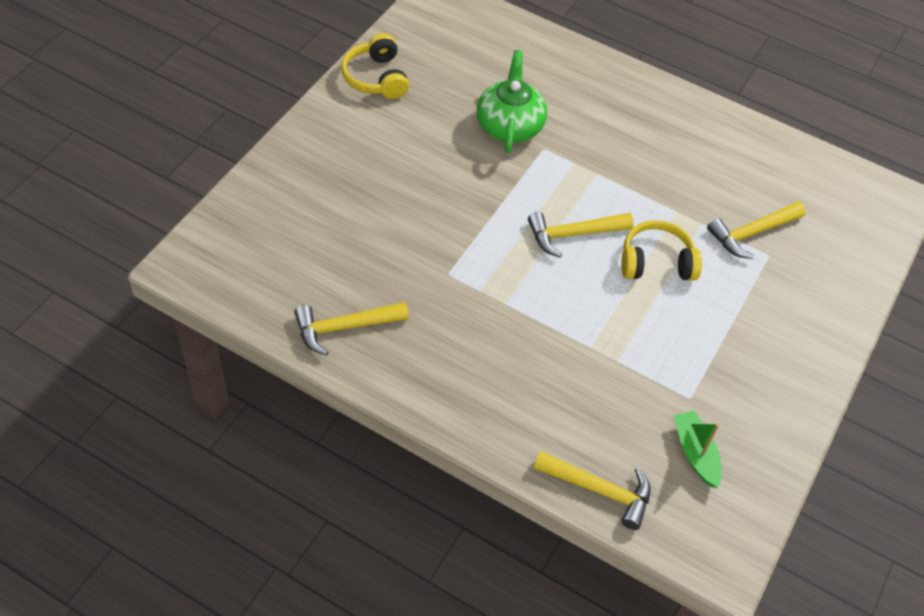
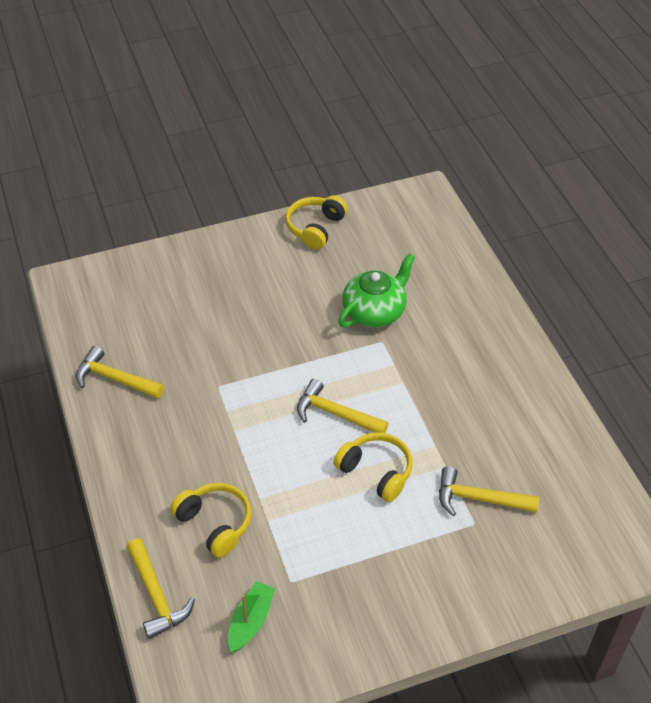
camera: 45 degrees right, 5 degrees down
(579, 394) = (215, 523): none -> yellow headphones

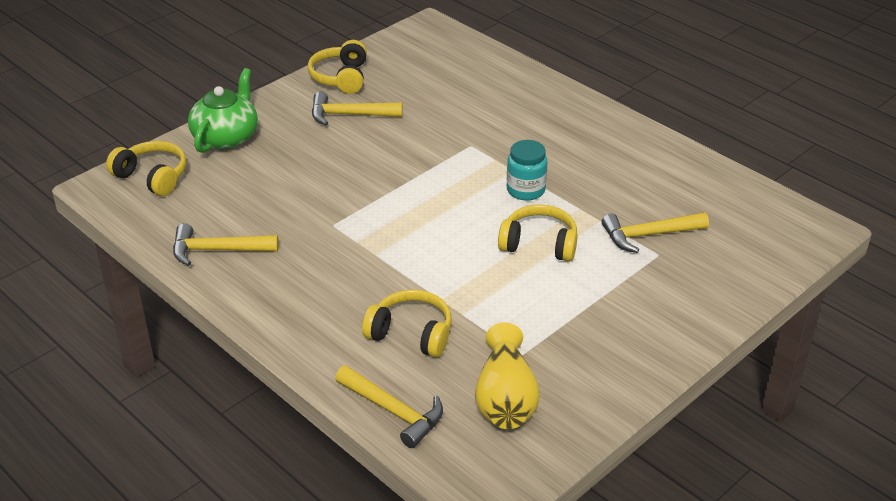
camera: 25 degrees left, 10 degrees down
(107, 285) = (152, 177): none -> yellow headphones
(251, 621) = (505, 398): green boat -> yellow vase
(336, 414) = (467, 212): yellow hammer -> yellow hammer (350, 115)
(375, 311) = (447, 125): green teapot -> green teapot (226, 137)
(400, 408) = (526, 190): none -> turquoise jar

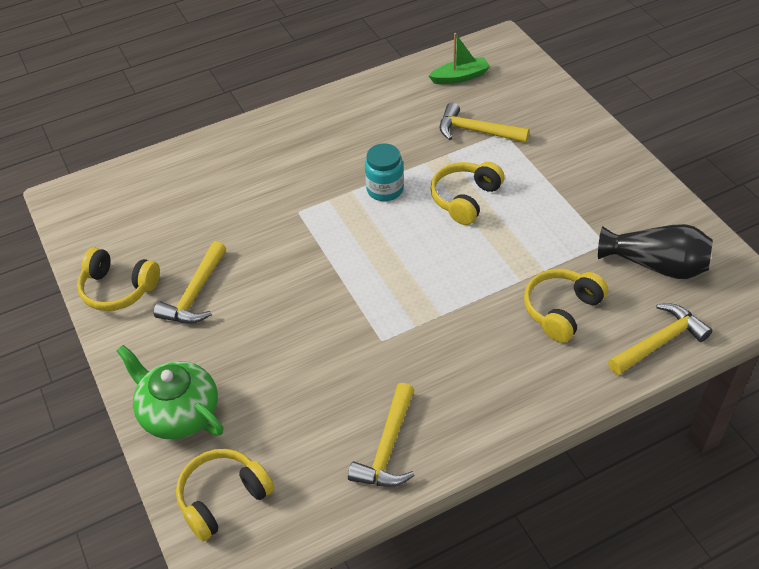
camera: 70 degrees left, 10 degrees up
(505, 398) = (656, 265): yellow vase -> black vase
(649, 235) = (476, 131): yellow hammer -> yellow hammer turned 105 degrees clockwise
(733, 208) = (460, 77): none -> green boat

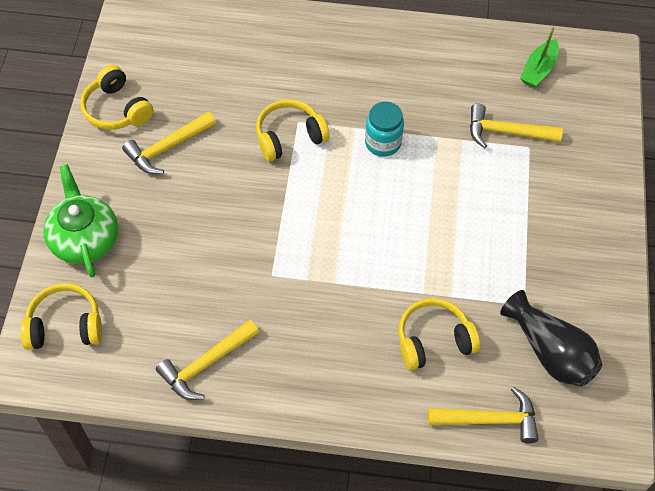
camera: 30 degrees right, 10 degrees up
(460, 77) = (538, 70): green boat -> green boat turned 105 degrees clockwise
(465, 199) = (441, 191): yellow headphones -> yellow headphones (289, 137)
(476, 131) = (506, 132): yellow hammer -> yellow hammer turned 45 degrees counterclockwise

